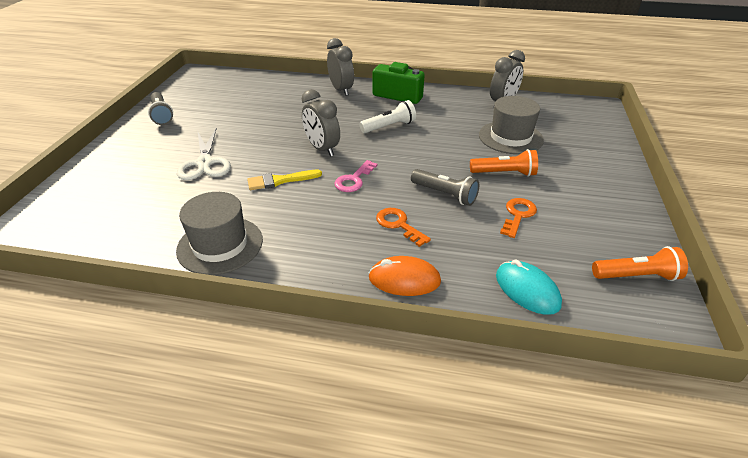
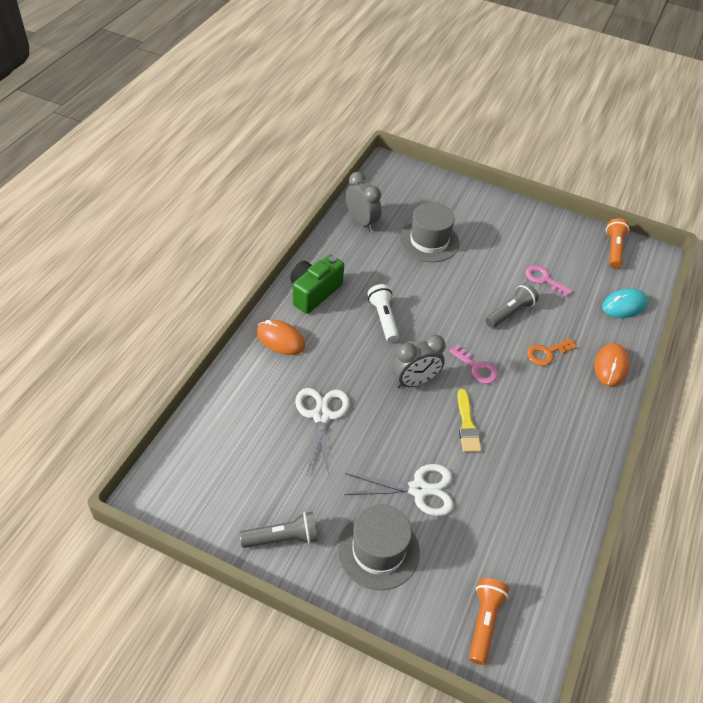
camera: 80 degrees left, 10 degrees up
(220, 245) = (561, 481): grey hat -> grey hat (378, 550)
(272, 114) = (321, 416): none -> white scissors
(341, 90) = (280, 339): grey clock -> orange mouse
(504, 173) = (486, 266): orange flashlight -> orange flashlight (484, 622)
(518, 215) = (543, 279): orange key -> pink key

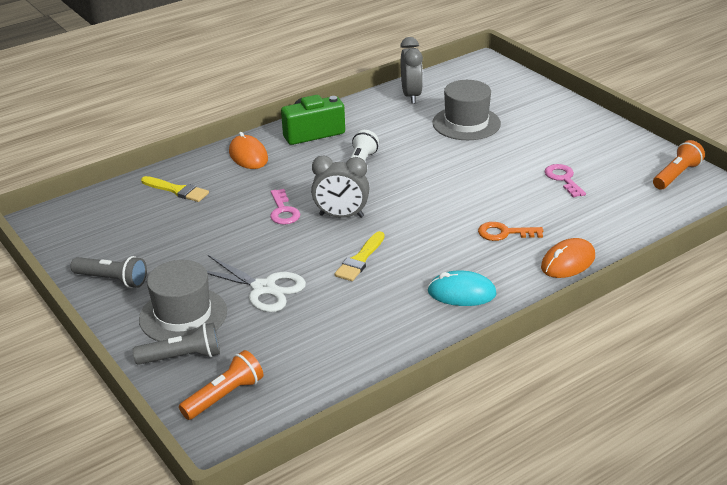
camera: 35 degrees right, 15 degrees down
(251, 405) = (177, 190): none -> yellow brush
(321, 416) = (230, 214): white scissors -> none
(477, 368) = (415, 223): pink key -> pink key (283, 211)
(510, 313) = (496, 194): grey flashlight -> grey flashlight (182, 357)
(624, 305) = (639, 221): turquoise mouse -> turquoise mouse (461, 293)

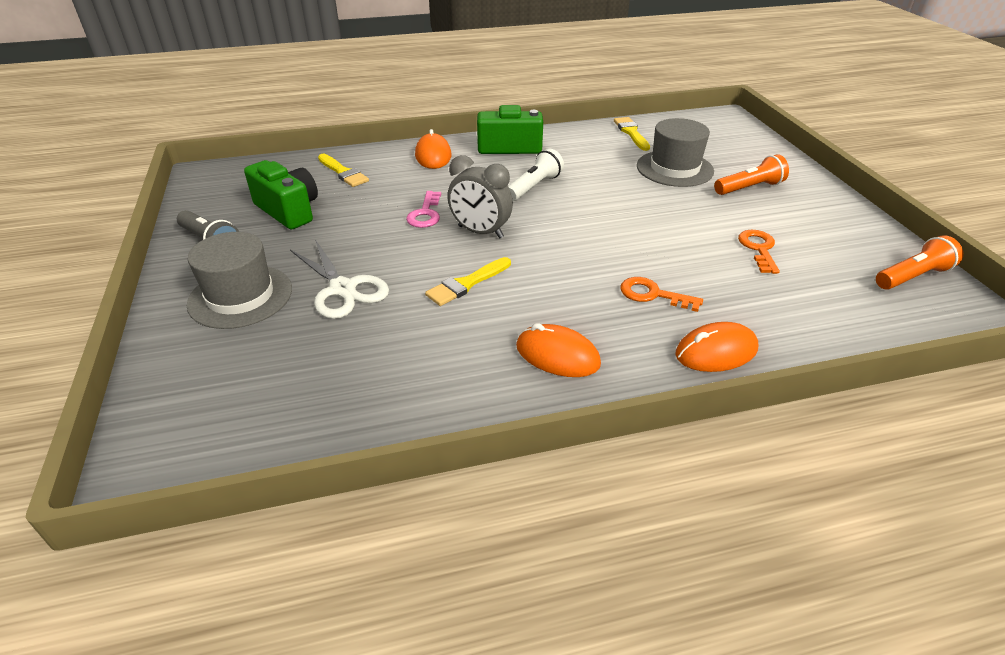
camera: 20 degrees right, 5 degrees up
(158, 236) = (288, 210): none -> green camera
(182, 357) = (198, 343): grey flashlight -> none
(224, 396) = (197, 406): orange flashlight -> orange flashlight (749, 188)
(411, 96) = (631, 133): grey clock -> yellow brush
(461, 293) = (557, 355): turquoise mouse -> orange mouse
(563, 179) = (758, 248): pink key -> orange key

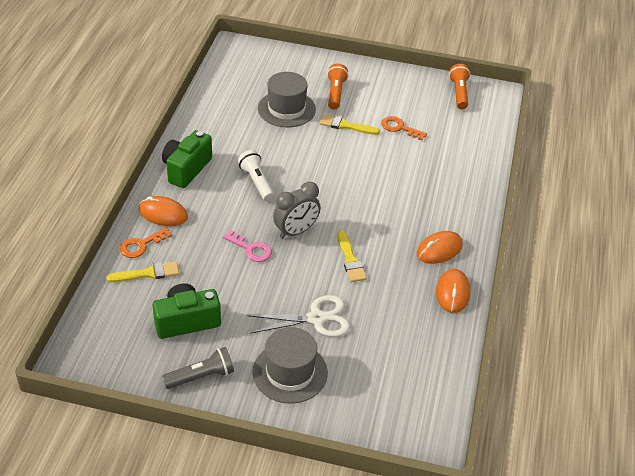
camera: 65 degrees left, 5 degrees up
(631, 133) = (219, 100): yellow brush -> yellow brush (345, 126)
(652, 294) = (412, 190): orange key -> orange key (141, 245)
(716, 352) = (471, 192): orange mouse -> orange mouse (452, 293)

